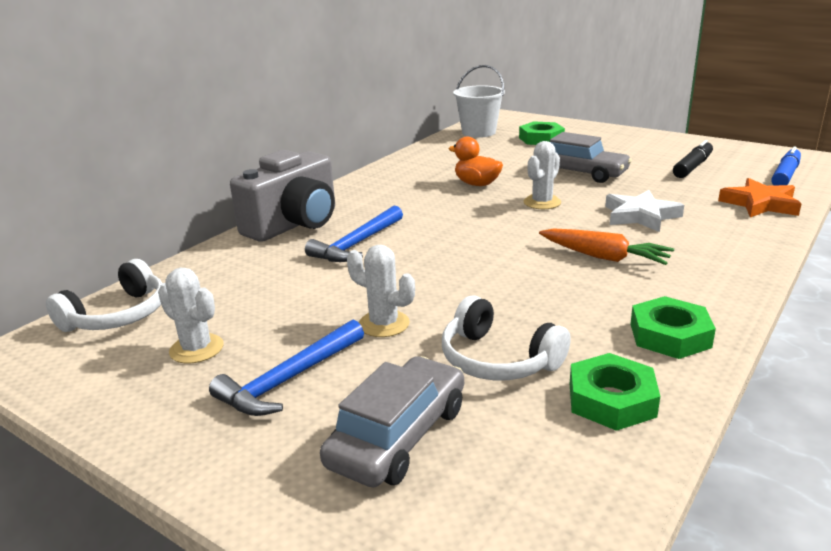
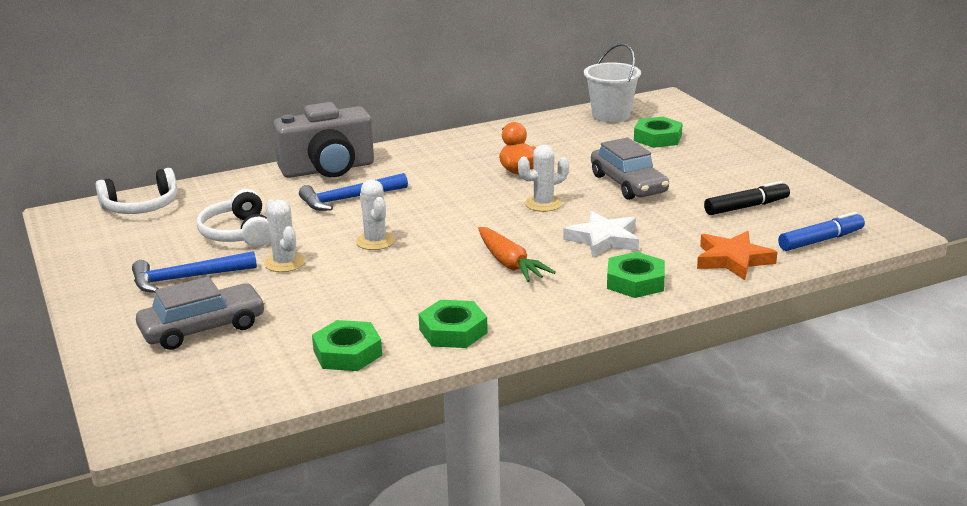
camera: 30 degrees right, 0 degrees up
(196, 349) = (160, 243): white cactus -> white cactus (375, 241)
(498, 359) = (319, 308): white headphones -> white headphones (238, 233)
(728, 240) = (635, 282): none -> green nut

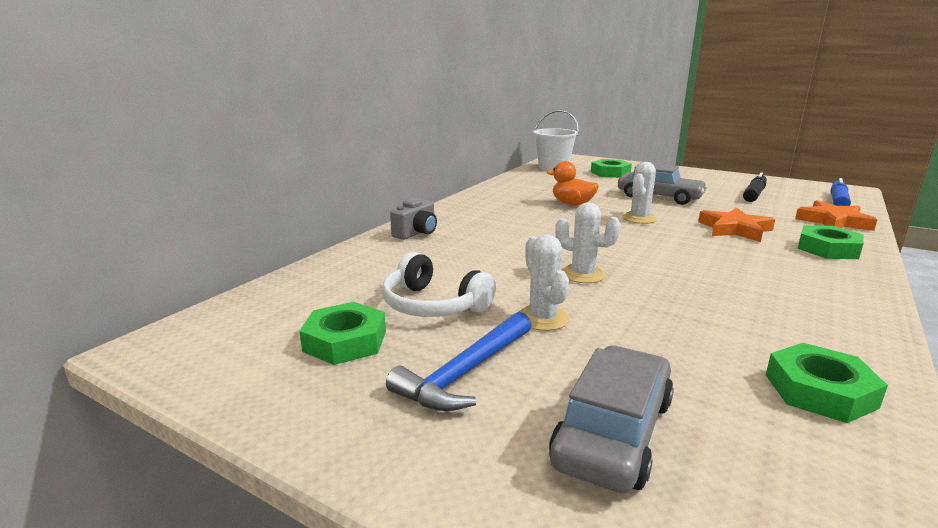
camera: 35 degrees left, 5 degrees down
(141, 206) = (260, 310): white headphones -> none
(284, 263) = (542, 318): white cactus -> white cactus turned 45 degrees clockwise
(328, 169) = (416, 233): grey camera -> grey camera, size x0.50
(348, 199) = (483, 249): blue hammer -> none
(453, 331) = (834, 328): green nut -> green nut (345, 341)
(509, 264) = (723, 261): orange carrot -> none
(603, 239) = (734, 229): white star -> orange star

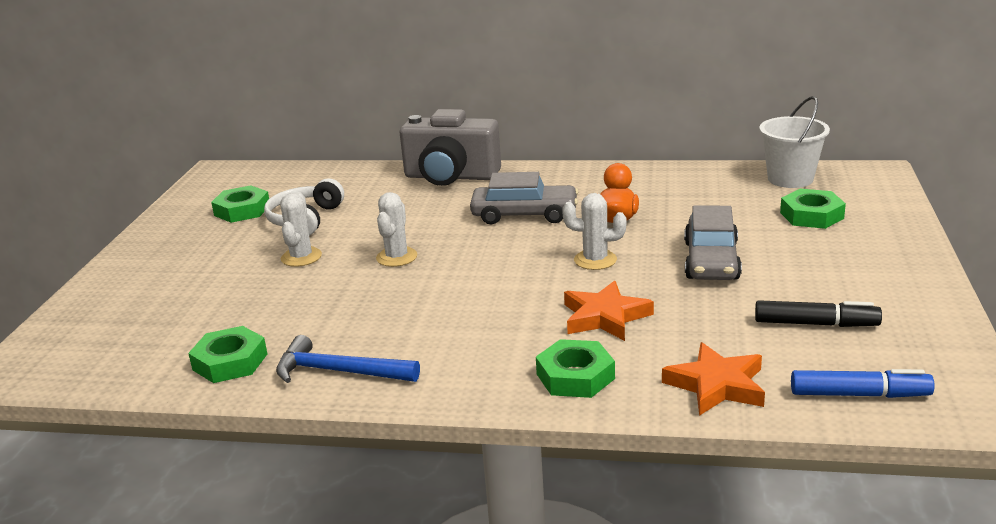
camera: 70 degrees right, 5 degrees up
(416, 233) = (451, 177): grey camera -> grey camera, size x2.00
(465, 372) = (217, 250): blue hammer -> blue hammer (339, 371)
(542, 318) = (301, 257): white cactus -> white cactus turned 45 degrees counterclockwise
(613, 432) = (166, 300): grey car -> grey car (524, 215)

